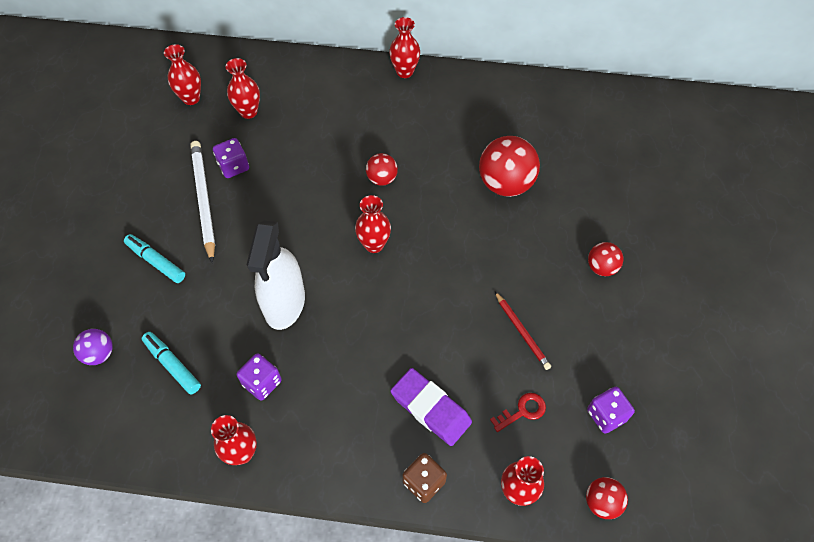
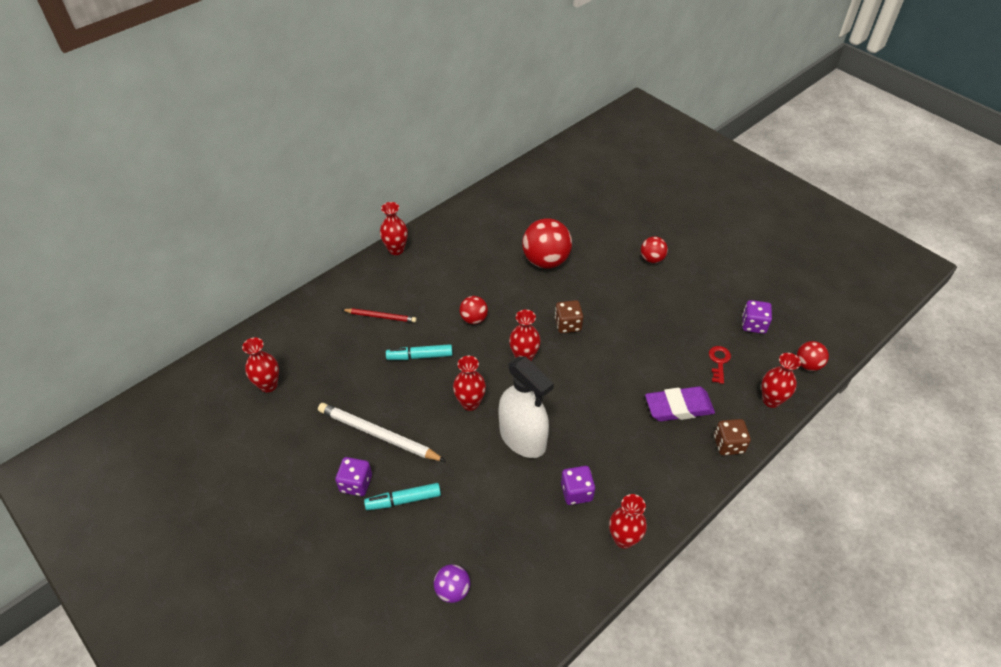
camera: 50 degrees left, 10 degrees down
(172, 365) = (510, 542): turquoise marker -> turquoise marker (419, 356)
(233, 166) = (367, 397): purple dice -> purple dice (356, 483)
(248, 112) = (326, 357): red vase -> red vase (470, 403)
(444, 252) = (568, 324): none -> brown dice
(522, 332) = (663, 325): red pencil -> red pencil (380, 316)

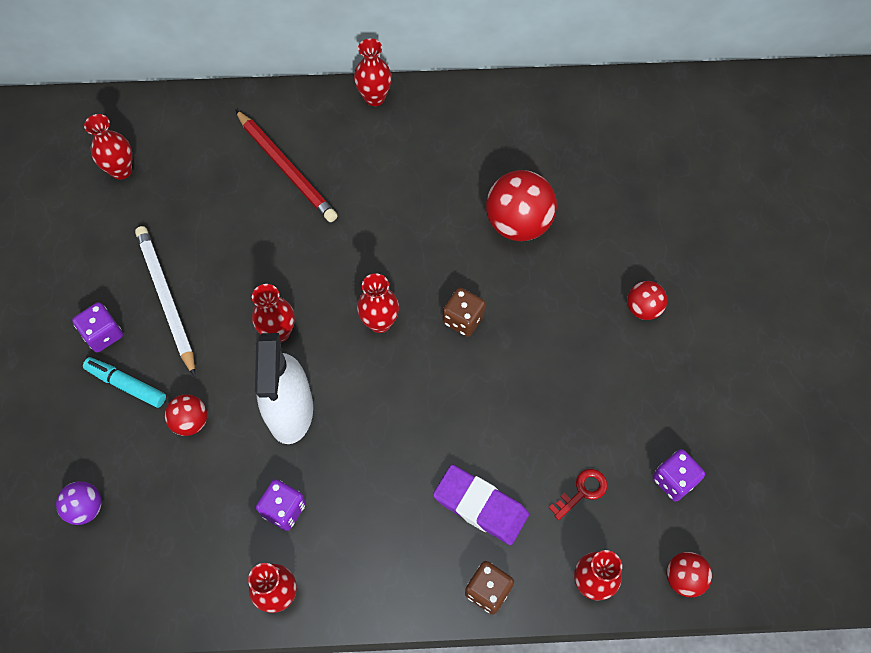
camera: 40 degrees right, 15 degrees up
(380, 316) = (286, 168): red pencil -> red pencil, size x1.68
(419, 356) = (281, 242): turquoise marker -> none
(474, 319) = (373, 239): red ball -> red ball (190, 421)

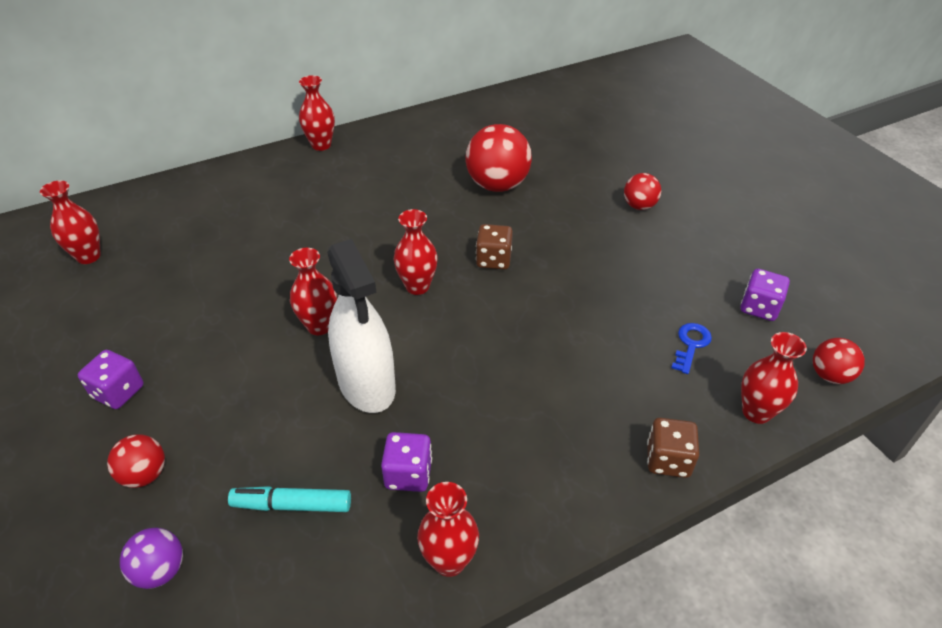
camera: 25 degrees left, 20 degrees down
(126, 385) = (165, 427): turquoise marker -> turquoise marker (292, 505)
(167, 299) = (182, 339): white pencil -> none
(190, 421) = (258, 433): red ball -> red ball (145, 474)
(286, 168) = (263, 209): red pencil -> none
(480, 506) = (608, 391): purple eraser -> none
(582, 491) = (691, 344): red key -> blue key

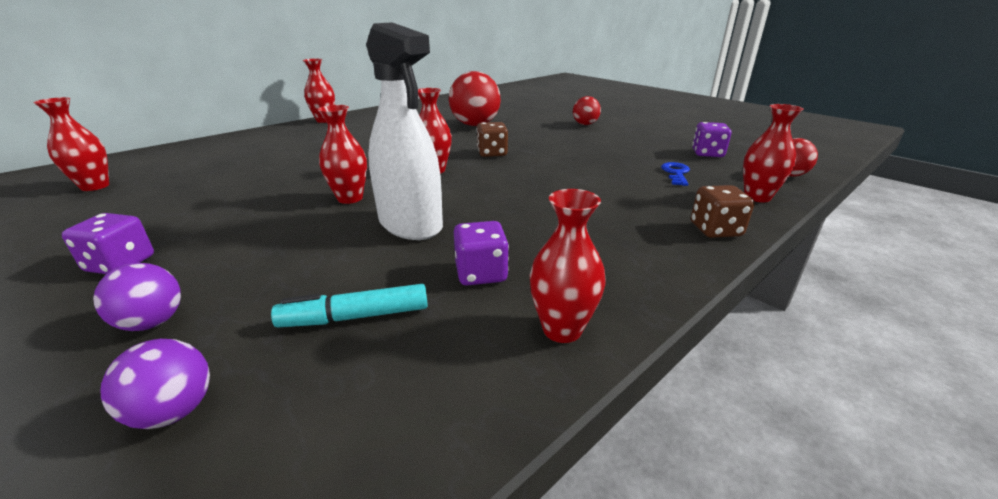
camera: 15 degrees left, 15 degrees down
(145, 474) = (152, 323): red ball -> purple ball

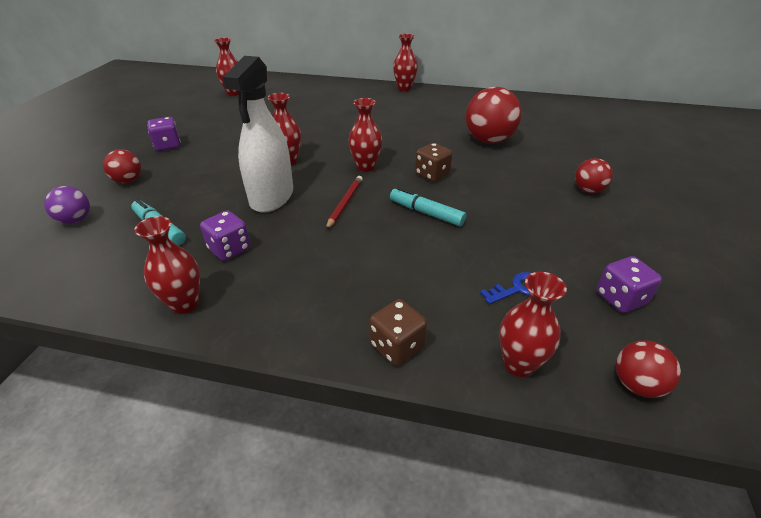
camera: 55 degrees right, 10 degrees up
(152, 323) = (128, 180): purple ball -> red ball
(482, 194) = (345, 203): none -> red pencil
(546, 171) = (426, 213): none -> turquoise marker

